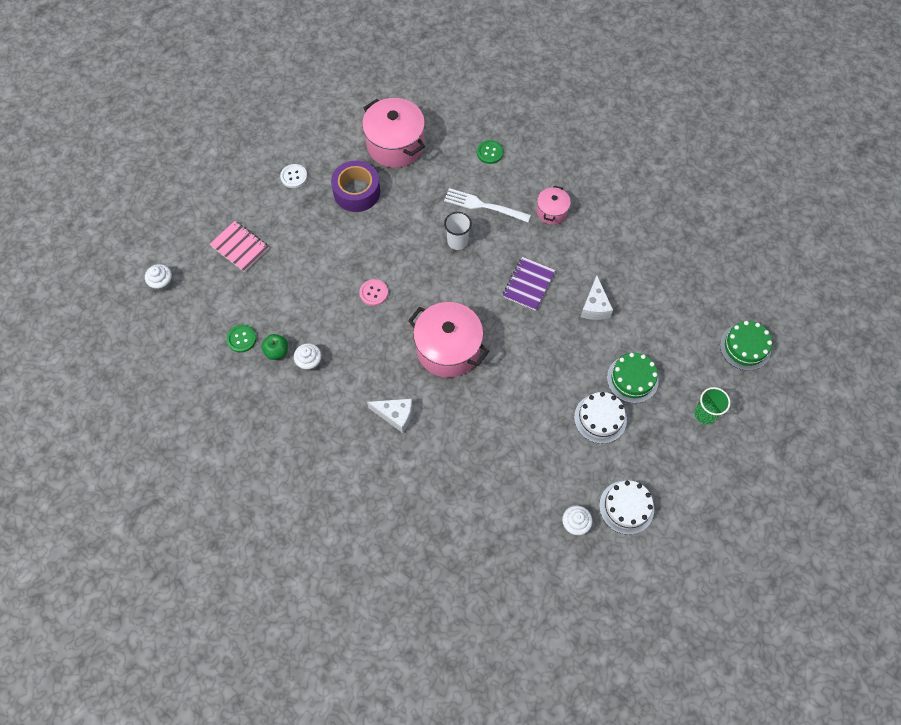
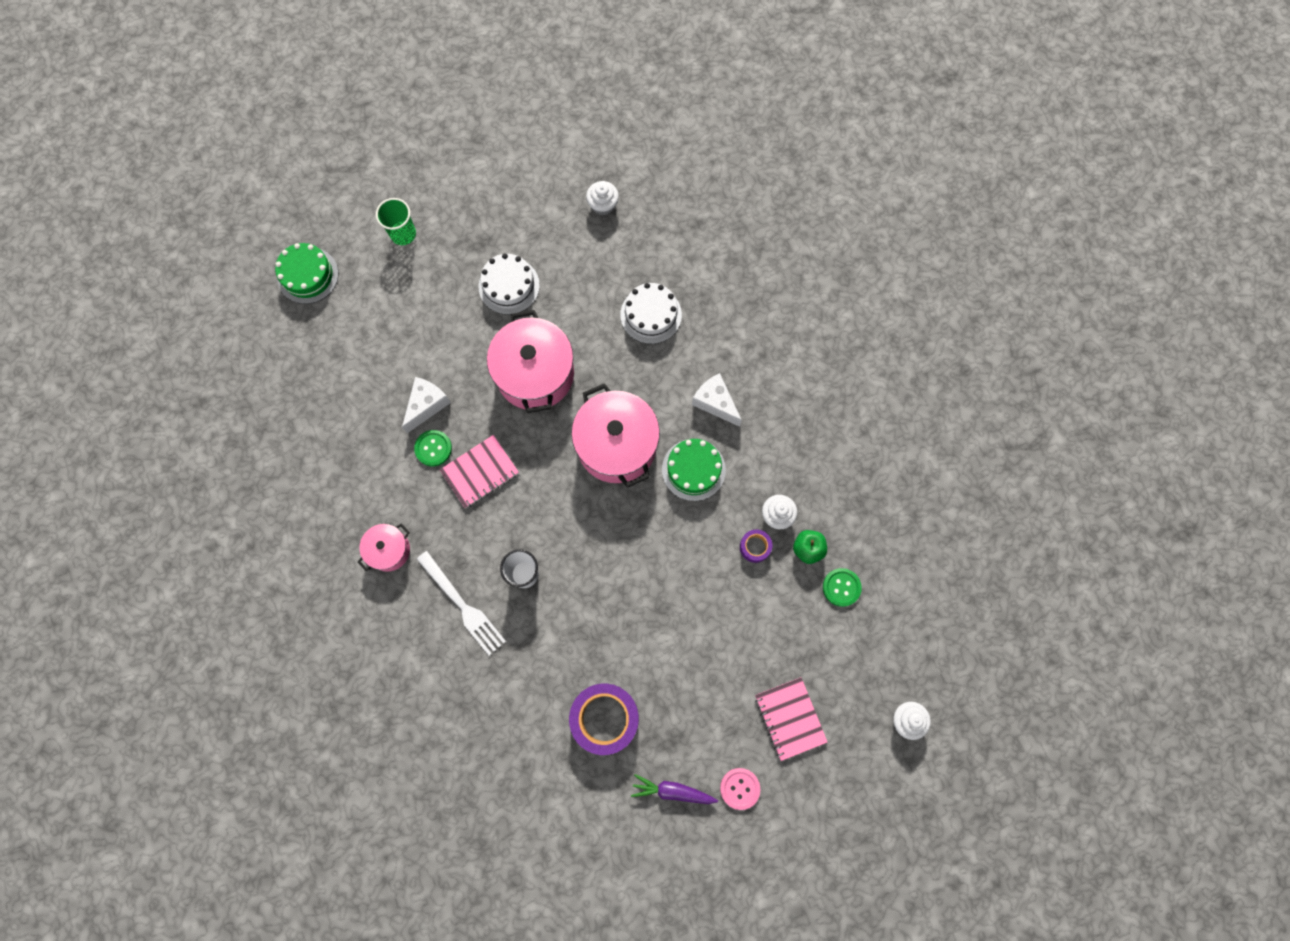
camera: 150 degrees left, 10 degrees up
(294, 176) = (672, 791): white button -> purple carrot
(314, 334) = (755, 547): none -> purple tape
(373, 293) = (660, 561): pink button -> pink button (740, 788)
(395, 145) = (515, 765): pink pot -> pink pot (535, 374)
(490, 153) = (404, 680): green button -> green button (433, 448)
(528, 284) = (480, 472): purple notebook -> pink notebook
(626, 507) = (544, 193): white cake -> white cake (651, 315)
(632, 379) = (447, 306): green cake -> green cake (693, 469)

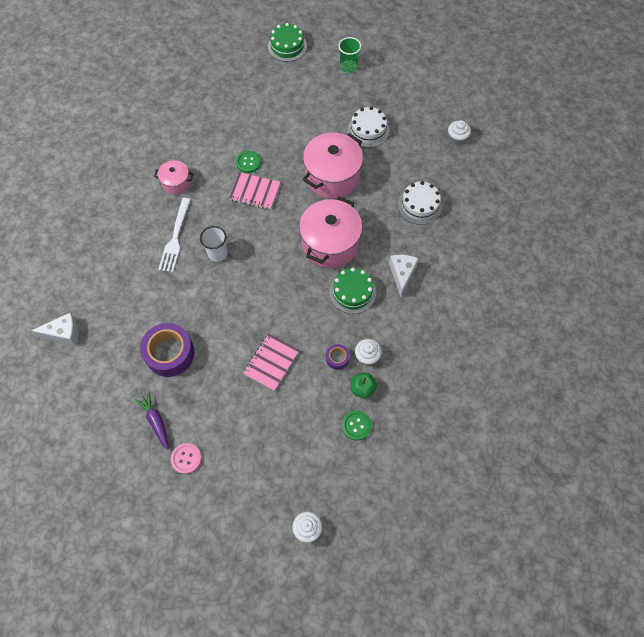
camera: 50 degrees right, 10 degrees down
(426, 405) = (268, 142): white cheese -> white cheese (64, 333)
(790, 718) = (251, 456): pink notebook -> pink notebook (271, 362)

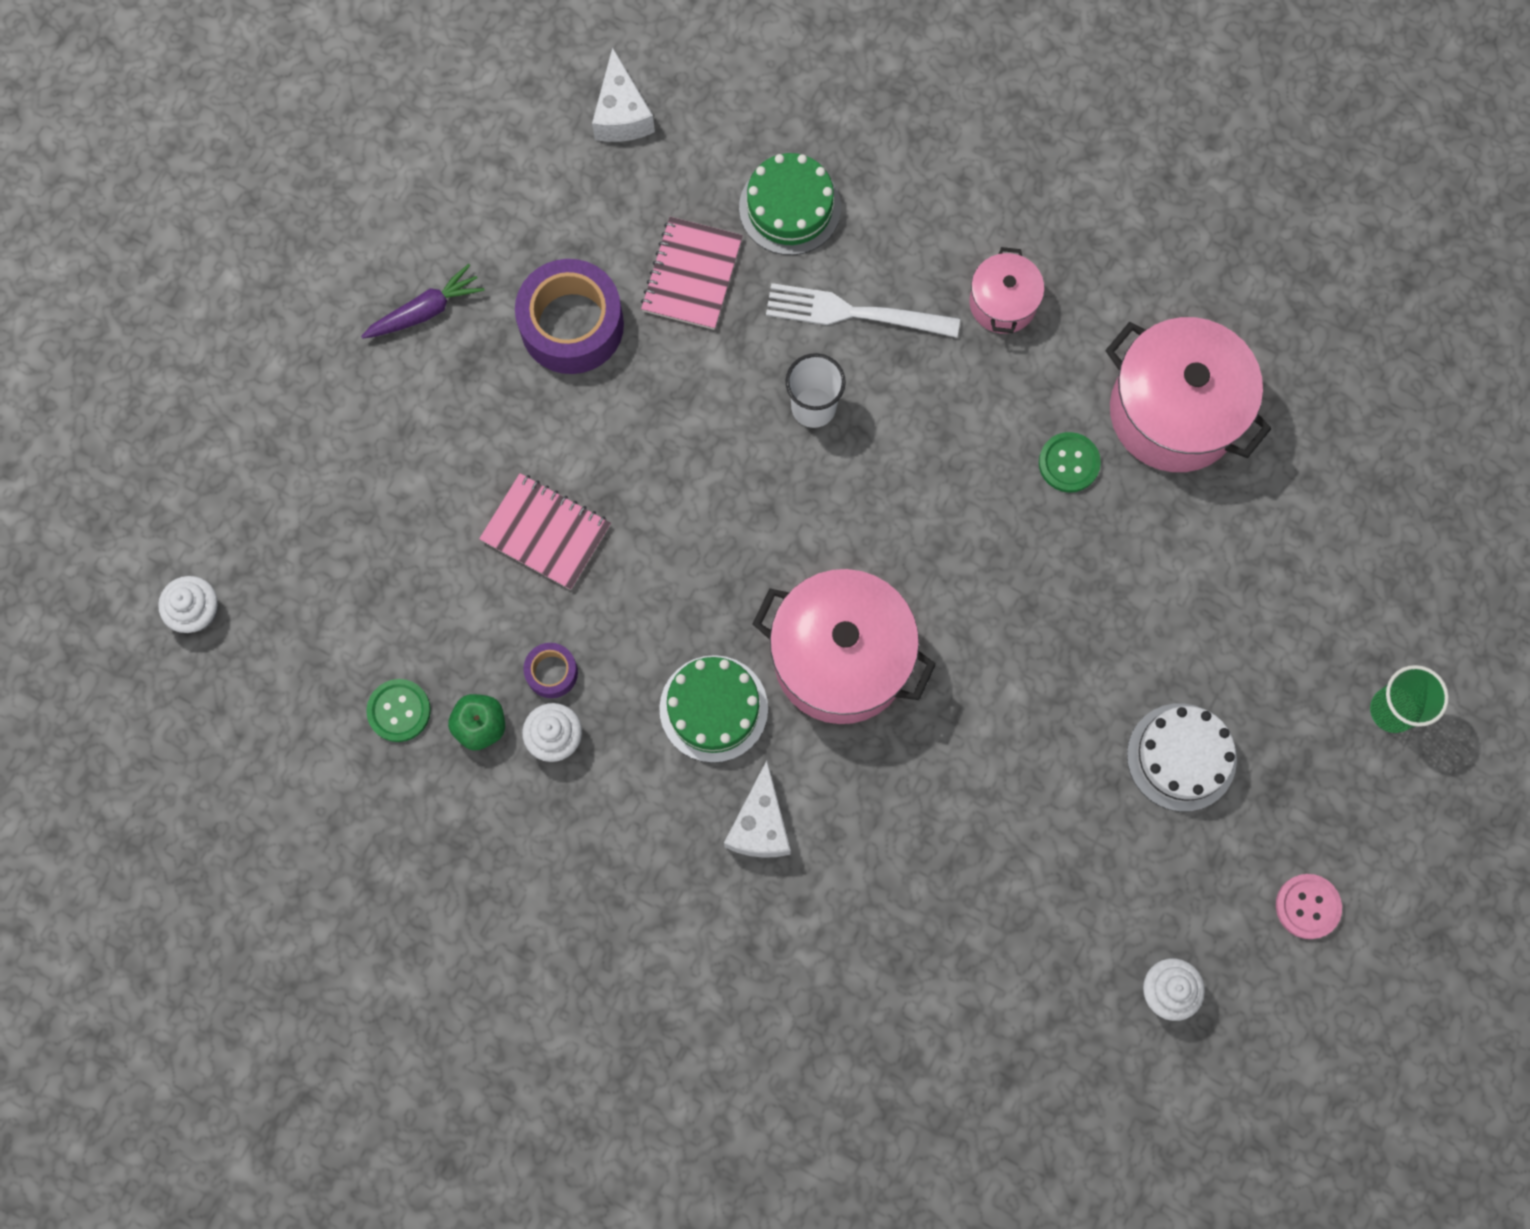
camera: 90 degrees right, 10 degrees up
(186, 458) = (347, 375): pink button -> pink button (1307, 906)
(255, 192) = (982, 482): pink notebook -> pink notebook (692, 275)
(287, 46) = (1454, 548): green cake -> green cake (790, 207)
(332, 177) = (1032, 665): pink pot -> pink pot (1174, 412)
(402, 274) = (760, 824): white cheese -> white cheese turned 90 degrees clockwise
(419, 205) = (953, 878): white cake -> none

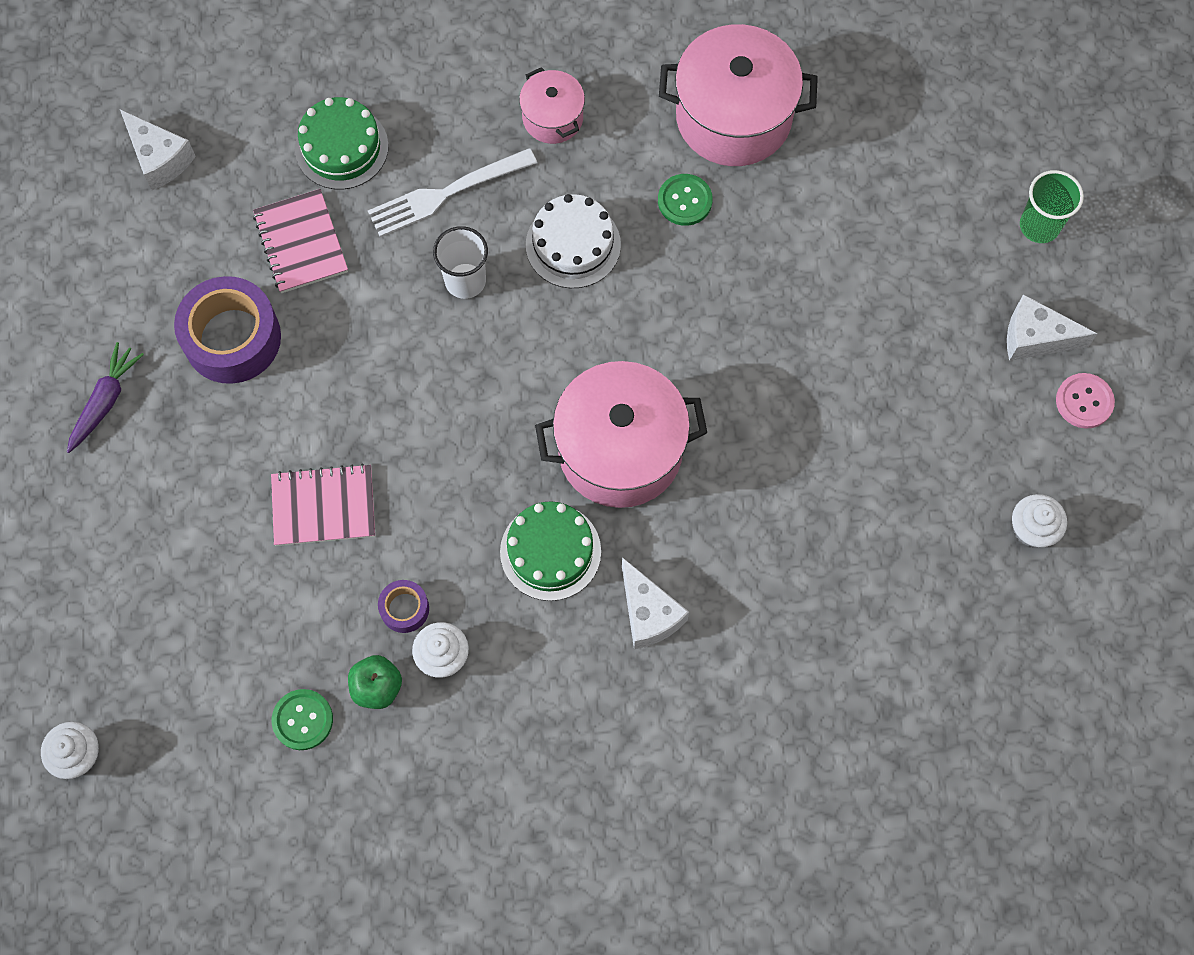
camera: 35 degrees left, 5 degrees down
(1181, 757) = (919, 356): white cake -> white cake (573, 245)
(1306, 815) = (1035, 338): none -> white cheese

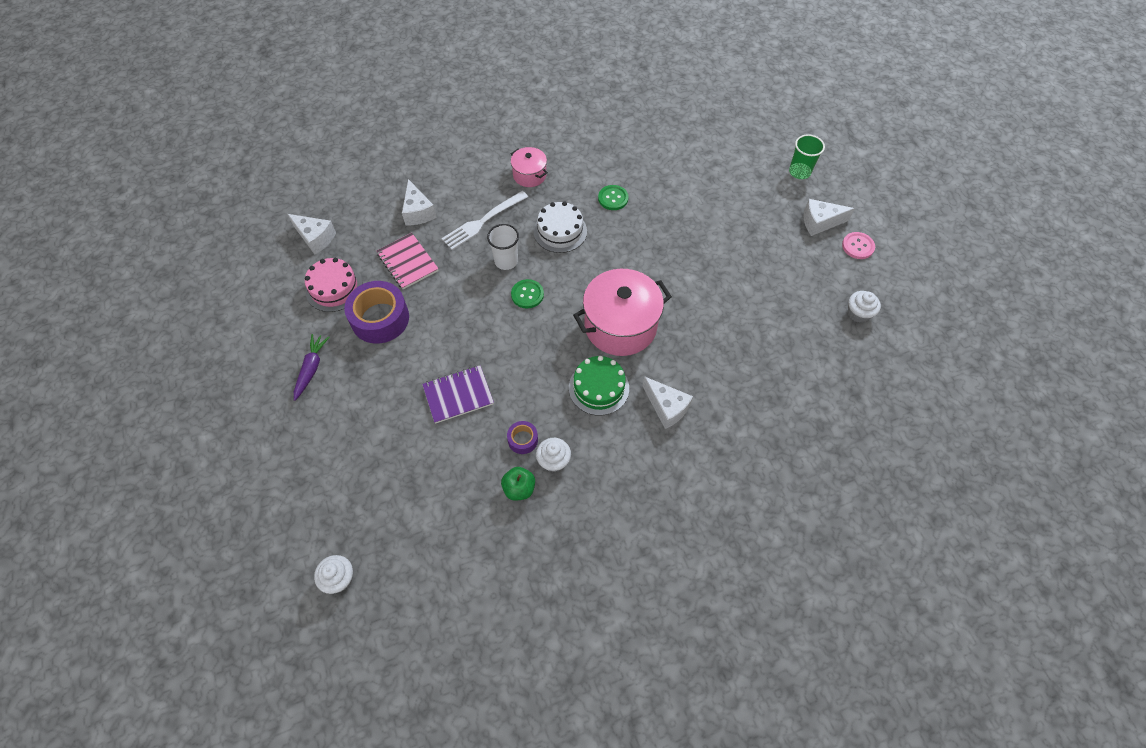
camera: 15 degrees left, 10 degrees down
(170, 263) = (334, 288): none -> pink cake
(302, 720) = (478, 519): green button -> green button (527, 294)
(324, 506) = (458, 395): pink notebook -> purple notebook
(341, 147) = (418, 212): green cake -> white cheese
(733, 117) = (625, 156): pink pot -> none

